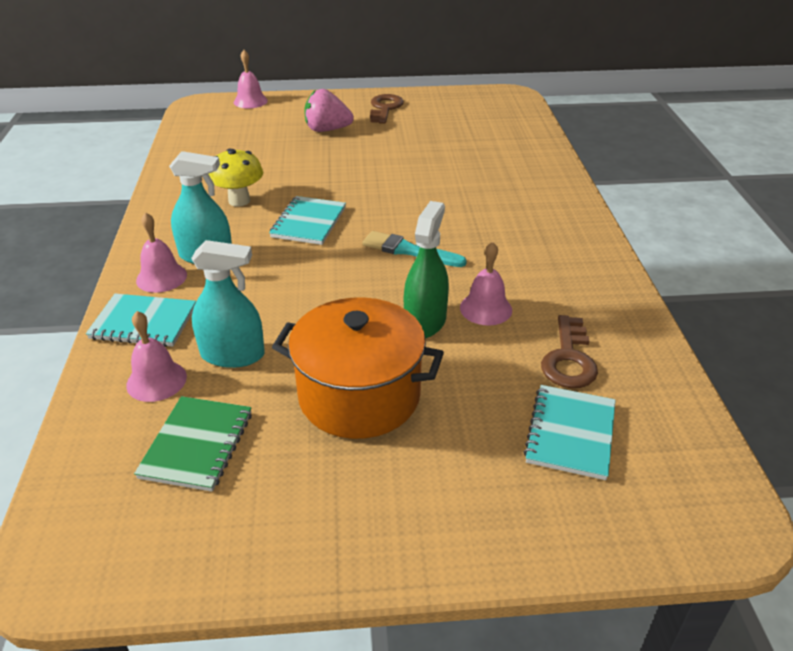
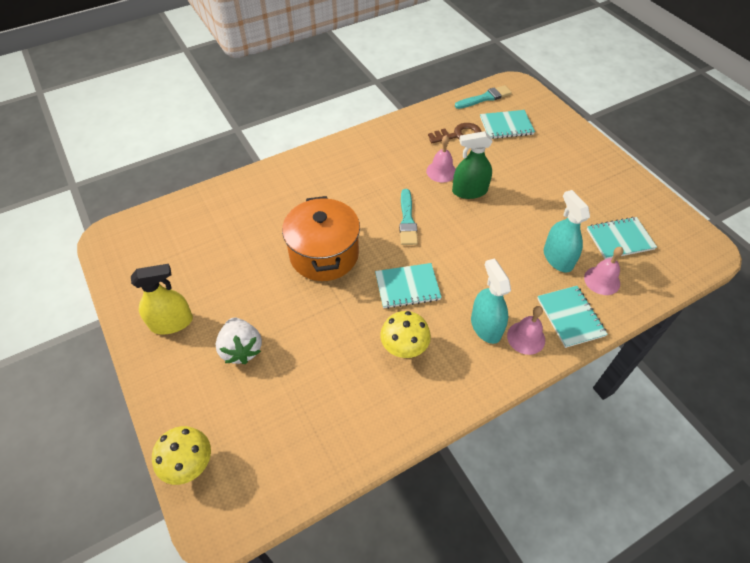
camera: 115 degrees left, 15 degrees up
(197, 445) = (619, 239): green notebook -> turquoise notebook
(250, 101) = (190, 465): pink bell -> yellow mushroom
(327, 130) = (241, 349): pink strawberry -> white strawberry
(359, 395) = (541, 196): orange pot -> orange pot (324, 254)
(385, 108) = (171, 322): brown key -> yellow spray bottle
(680, 441) = (485, 98): none -> turquoise brush

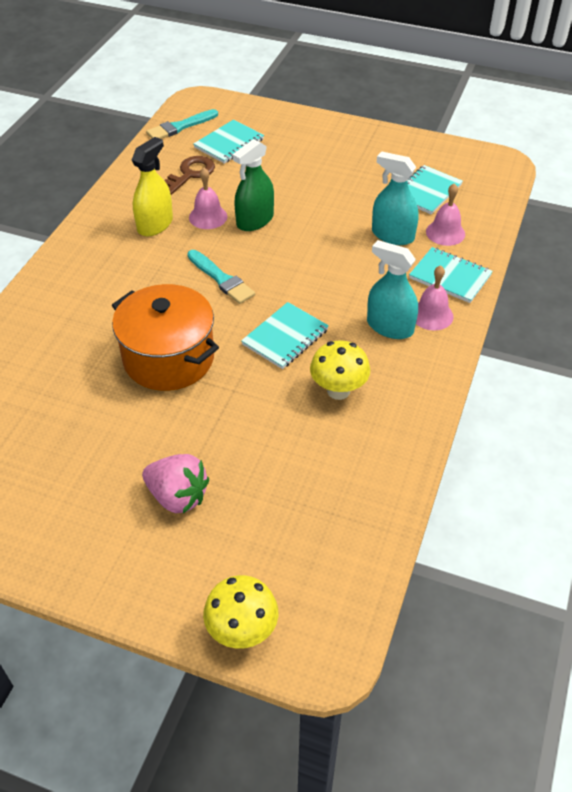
camera: 40 degrees left, 5 degrees down
(171, 322) = (67, 526): yellow spray bottle -> yellow spray bottle (155, 224)
(241, 349) = (177, 496): white strawberry -> pink strawberry
(485, 98) = (180, 127): turquoise brush -> turquoise brush turned 150 degrees counterclockwise

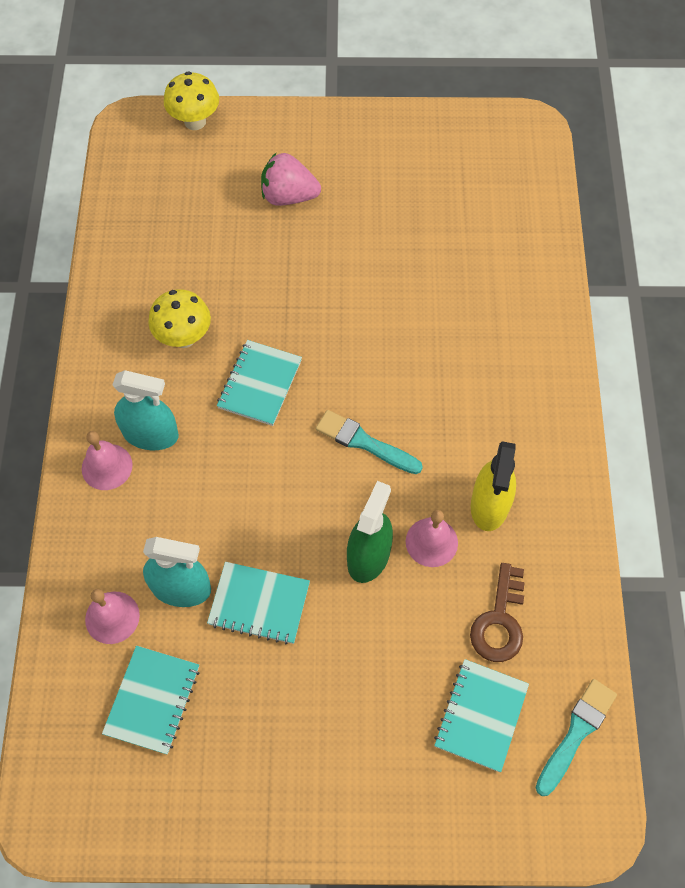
camera: 160 degrees right, 15 degrees up
(169, 358) = (367, 322): orange pot -> none
(450, 277) = (94, 535): turquoise notebook -> turquoise notebook (259, 604)

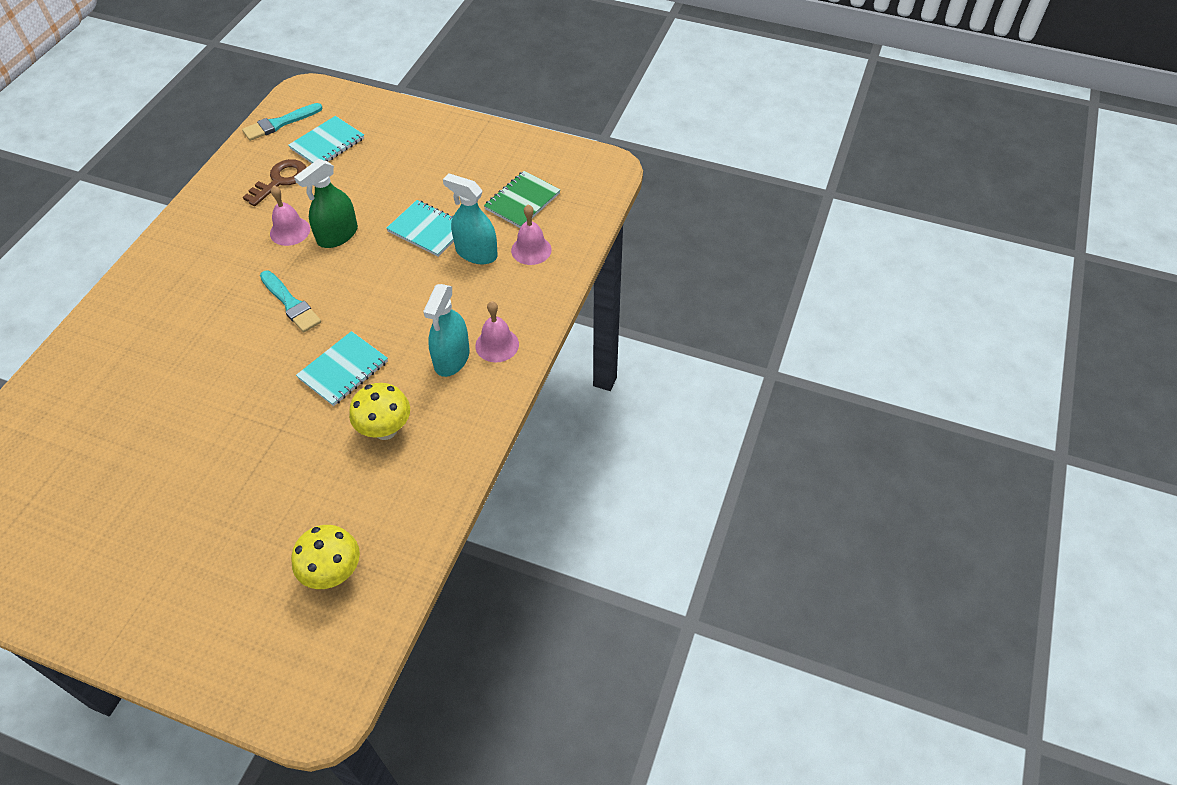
camera: 160 degrees left, 10 degrees down
(150, 434) = (452, 358): turquoise spray bottle -> turquoise spray bottle turned 105 degrees counterclockwise
(153, 700) = (522, 201): turquoise notebook -> green notebook
(195, 121) = (242, 686): yellow mushroom -> yellow mushroom (333, 573)
(288, 196) = (204, 545): pink strawberry -> none
(489, 505) = (233, 240): yellow spray bottle -> none

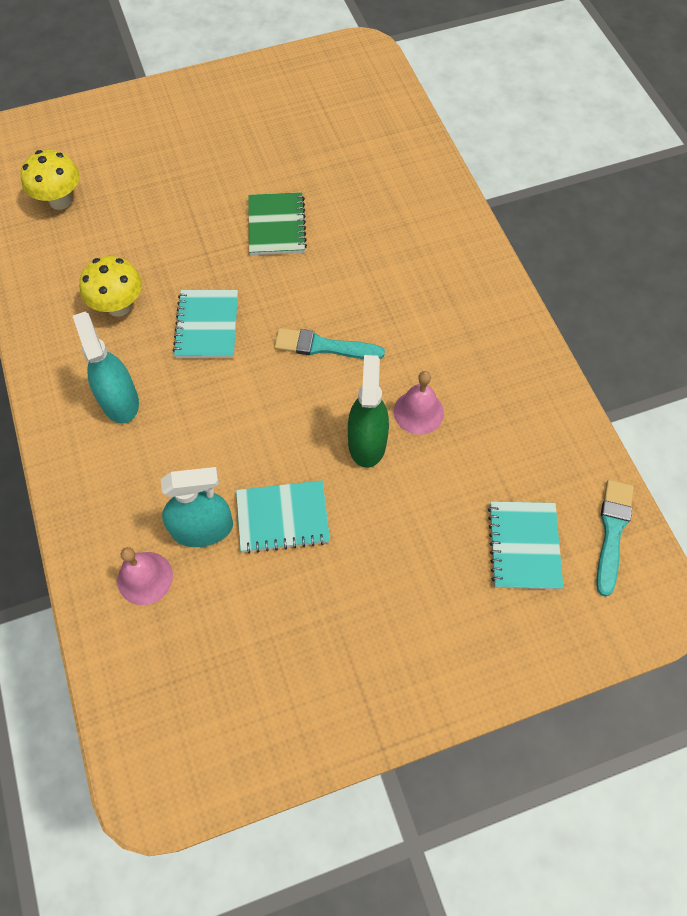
camera: 140 degrees right, 10 degrees up
(280, 180) = (506, 459): brown key -> none
(497, 345) = (87, 443): pink bell -> none
(522, 201) = (214, 640): green notebook -> green notebook (277, 226)

